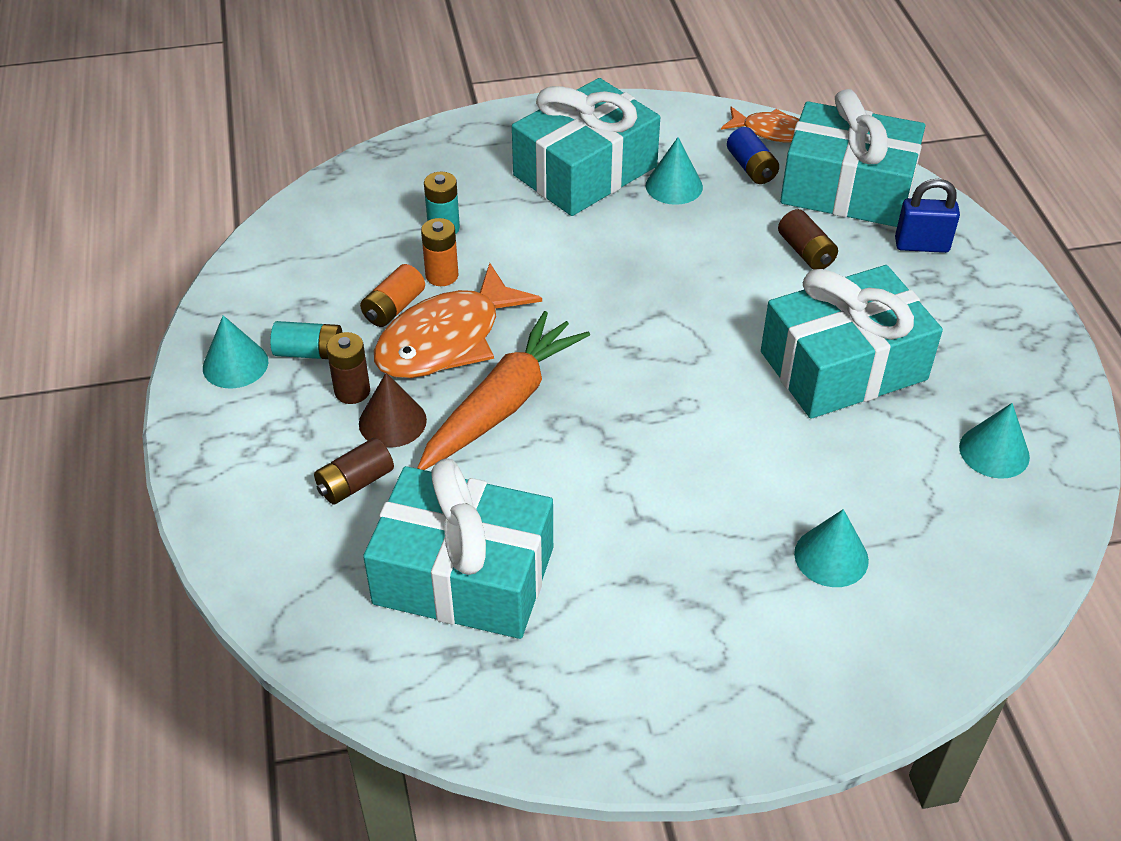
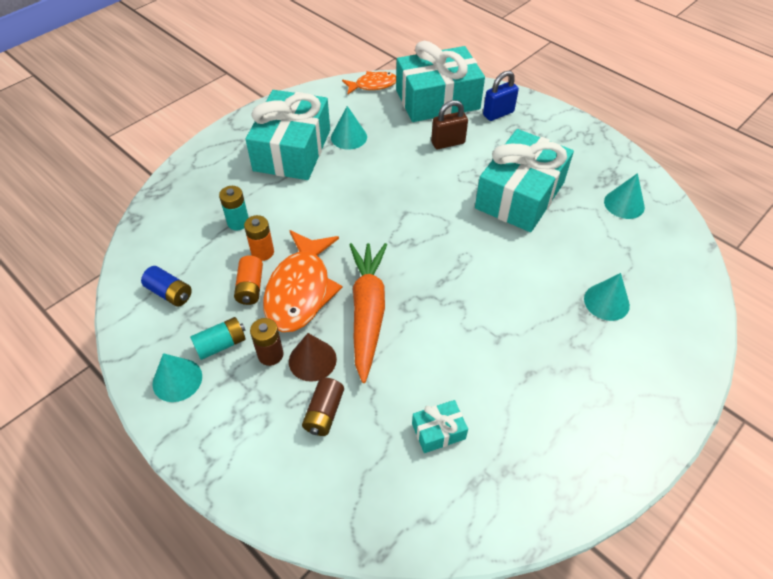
camera: 35 degrees left, 5 degrees up
(464, 575) = (438, 431): turquoise gift -> turquoise gift, size x0.42
(751, 168) = (380, 109): blue battery -> blue battery (170, 293)
(806, 252) = (448, 143): brown battery -> brown padlock

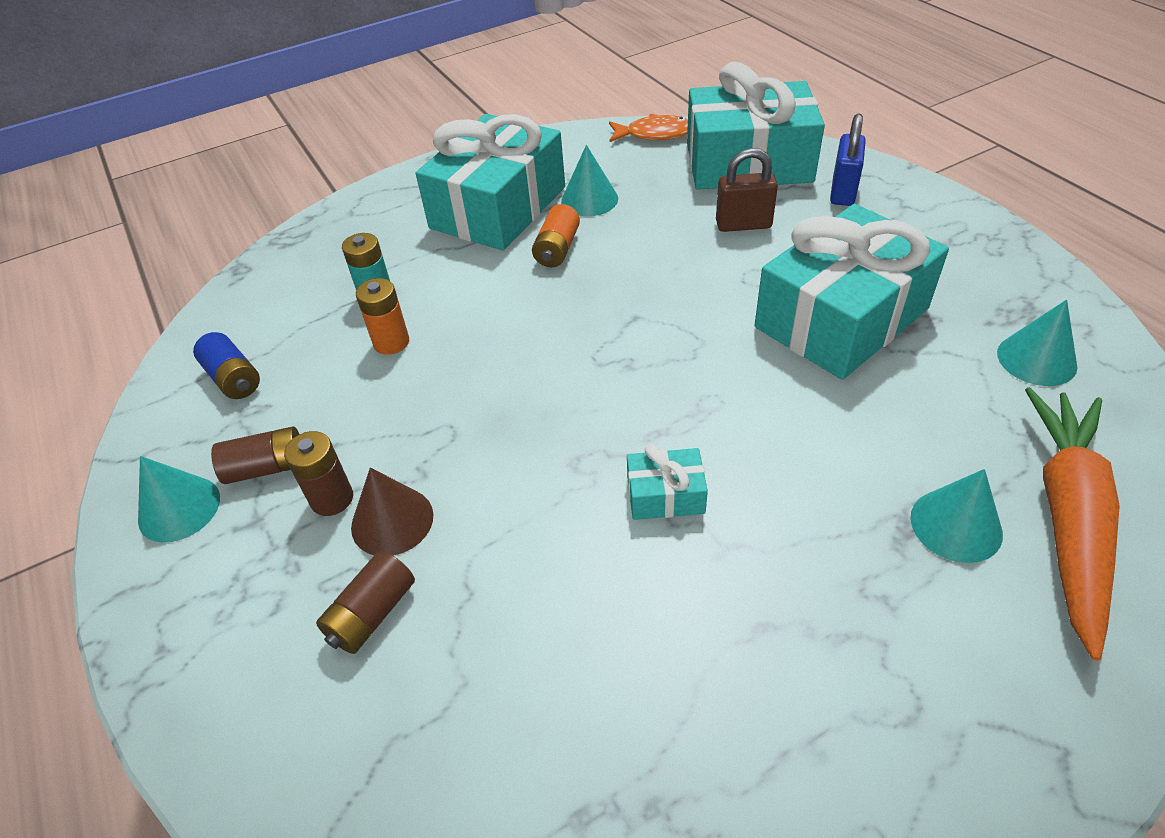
camera: 20 degrees right, 5 degrees down
(221, 344) = (267, 468): turquoise battery -> brown battery
(250, 287) = (350, 390): orange battery -> orange battery (557, 249)
(300, 290) = (422, 407): orange fish -> none
(367, 312) = (512, 461): orange carrot -> orange carrot (1067, 519)
(438, 431) = (553, 696): turquoise gift -> turquoise gift (665, 495)
(498, 114) = (843, 192): blue padlock -> blue padlock turned 60 degrees counterclockwise

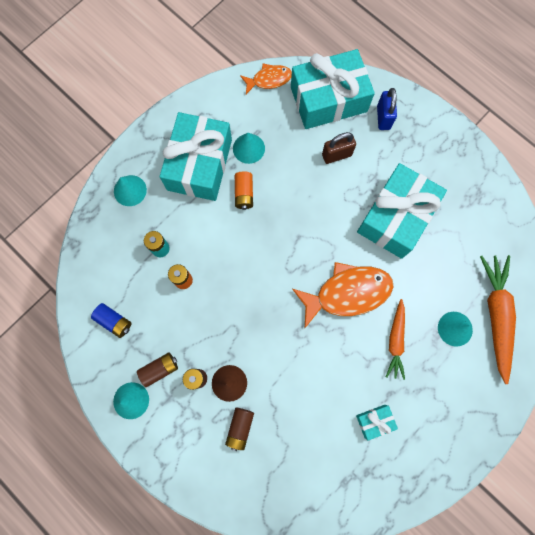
camera: 20 degrees left, 30 degrees up
(665, 495) = (339, 341): turquoise gift -> turquoise gift (374, 421)
(708, 415) = (347, 293): none -> orange fish
(800, 520) = (395, 341): none -> orange carrot
(1036, 359) = (482, 227): turquoise cone -> turquoise cone (130, 190)

